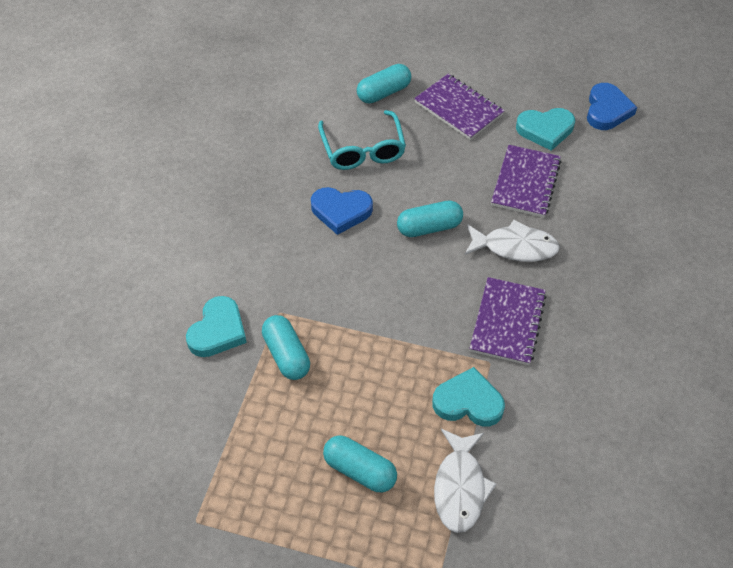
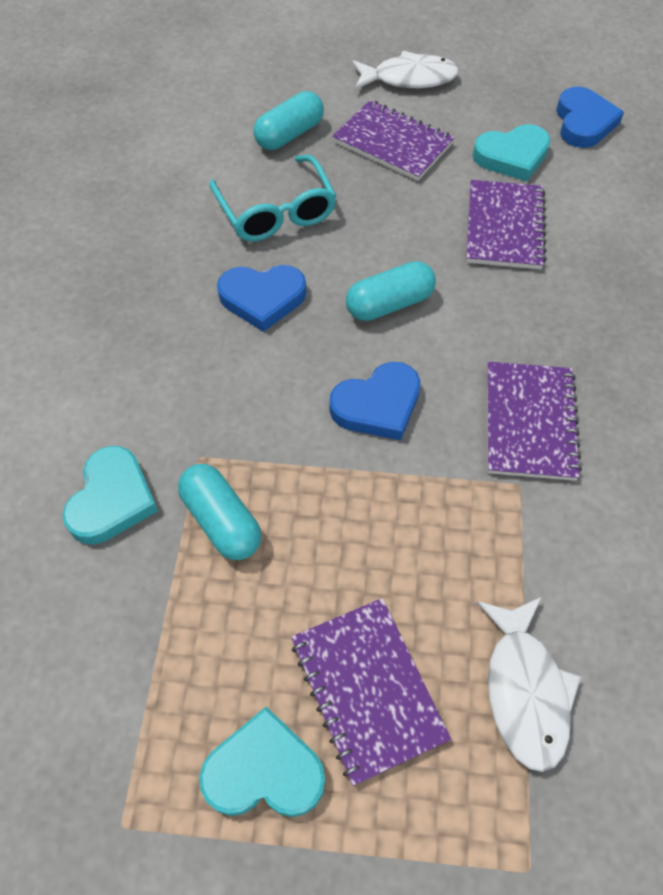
camera: 10 degrees left, 5 degrees up
(360, 470) = (368, 689): turquoise capsule -> purple notebook
(405, 296) = (377, 405): none -> blue heart
(468, 402) = (504, 550): turquoise heart -> turquoise heart (264, 771)
(515, 247) = (512, 315): white fish -> white fish (409, 79)

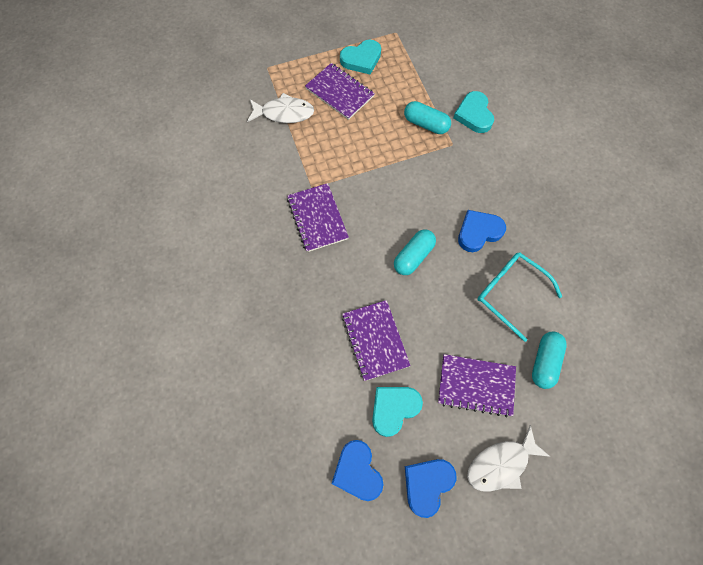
camera: 155 degrees right, 10 degrees up
(377, 405) = (390, 198): blue heart -> blue heart (427, 484)
(525, 690) = (284, 113): white fish -> white fish turned 120 degrees clockwise

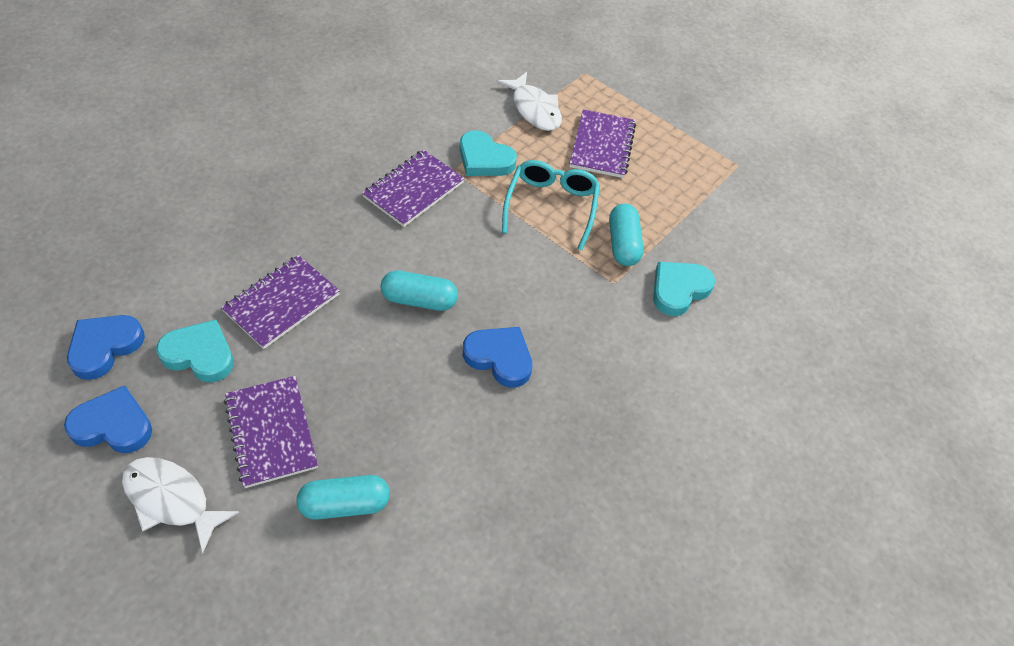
camera: 55 degrees right, 15 degrees down
(361, 59) = (667, 148): turquoise heart -> turquoise heart (484, 159)
(510, 293) = (428, 427): turquoise glasses -> turquoise glasses (551, 207)

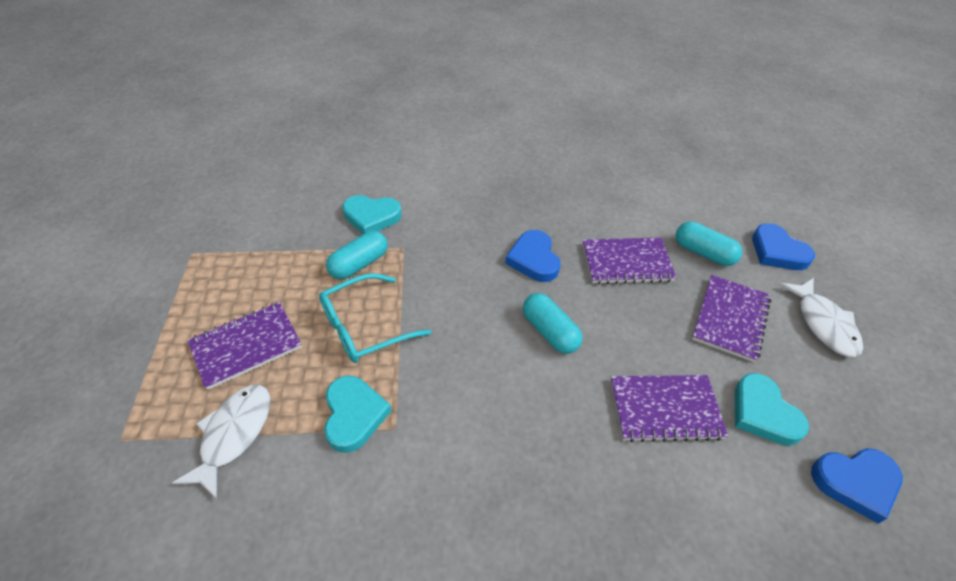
camera: 130 degrees left, 5 degrees down
(113, 425) = (859, 403): blue heart -> blue heart (777, 251)
(414, 190) = (453, 434): purple notebook -> purple notebook (626, 262)

